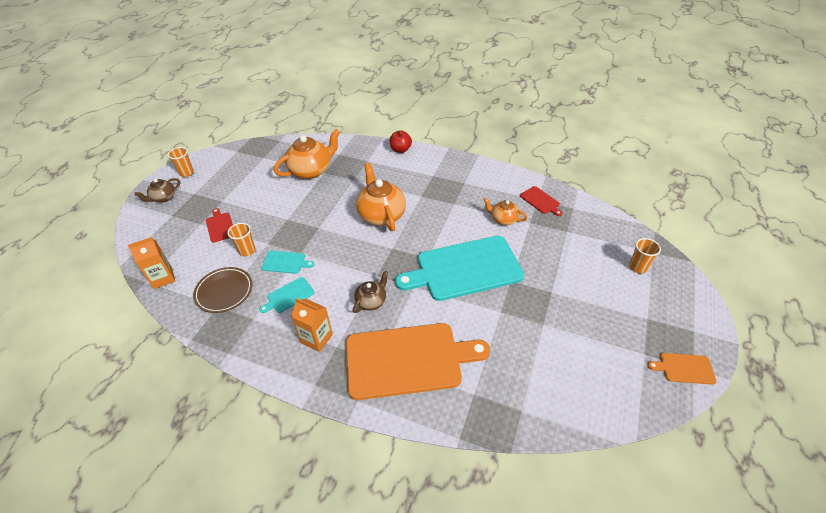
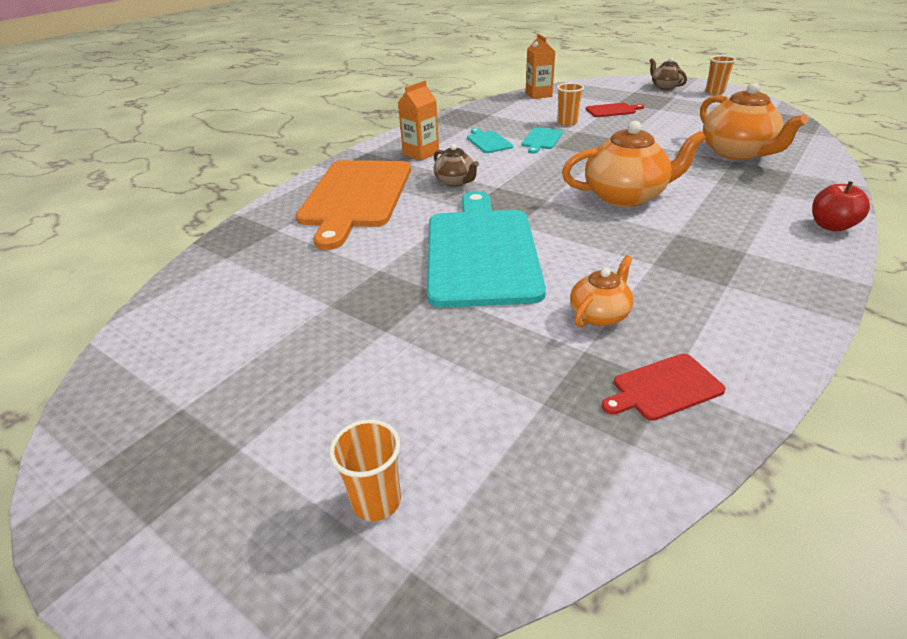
camera: 105 degrees right, 10 degrees down
(224, 291) = (509, 116): brown plate -> none
(684, 368) = (104, 456): orange cutting board -> none

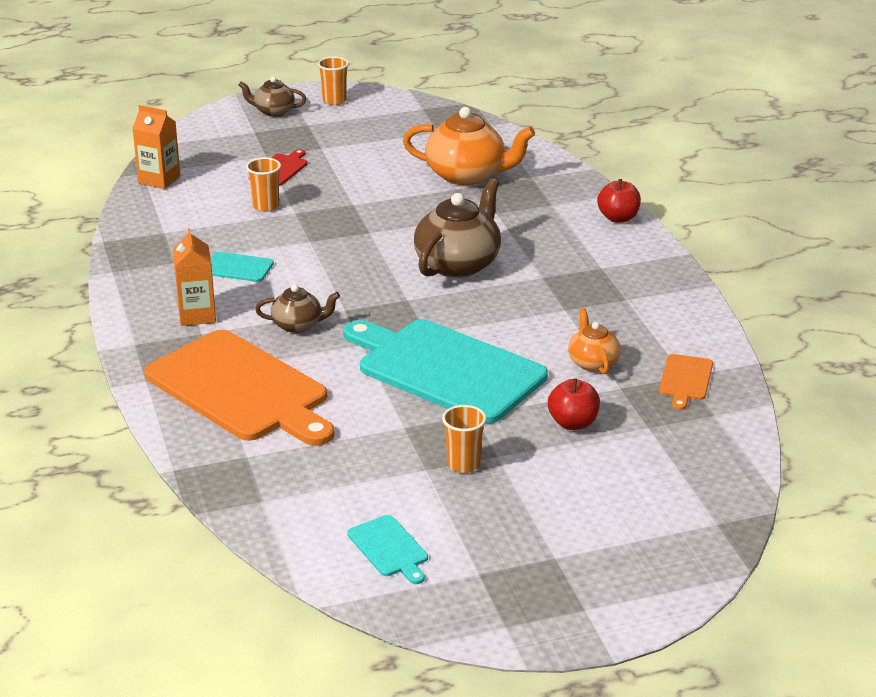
camera: 55 degrees left, 5 degrees down
(376, 501) = (658, 518): orange cup -> orange cup (463, 464)
(487, 349) = (573, 423): none -> red apple
(541, 139) = (281, 239): turquoise cutting board -> turquoise cutting board (389, 548)
(625, 196) = (458, 264): orange teapot -> brown teapot
(664, 388) = (685, 379): red cutting board -> orange cutting board

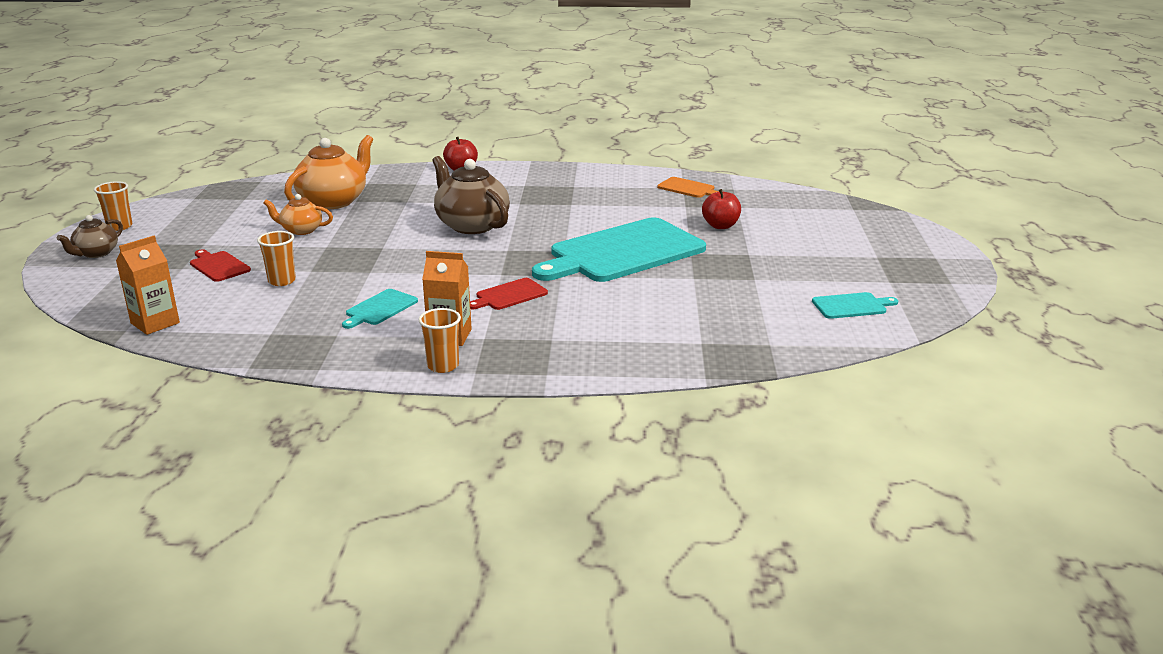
camera: 70 degrees left, 5 degrees down
(240, 389) = (594, 332): orange cutting board -> none
(298, 325) = (509, 295): brown teapot -> red cutting board
(463, 464) = (754, 266): orange cup -> orange cup (443, 366)
(592, 362) = (648, 208): orange teapot -> orange teapot (301, 230)

